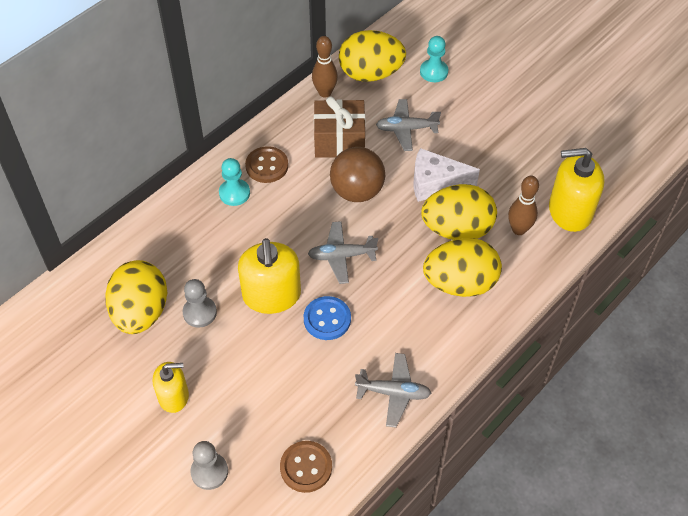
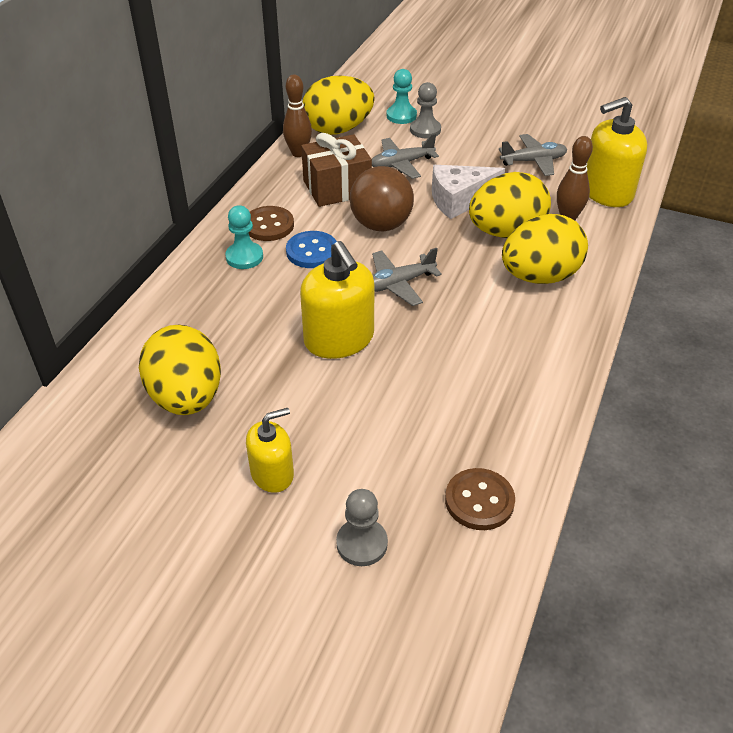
camera: 20 degrees left, 10 degrees down
(200, 313) = (261, 378): grey pawn -> grey pawn (425, 130)
(327, 319) = (416, 345): blue button -> blue button (312, 251)
(393, 393) = (534, 394): grey plane -> grey plane (533, 161)

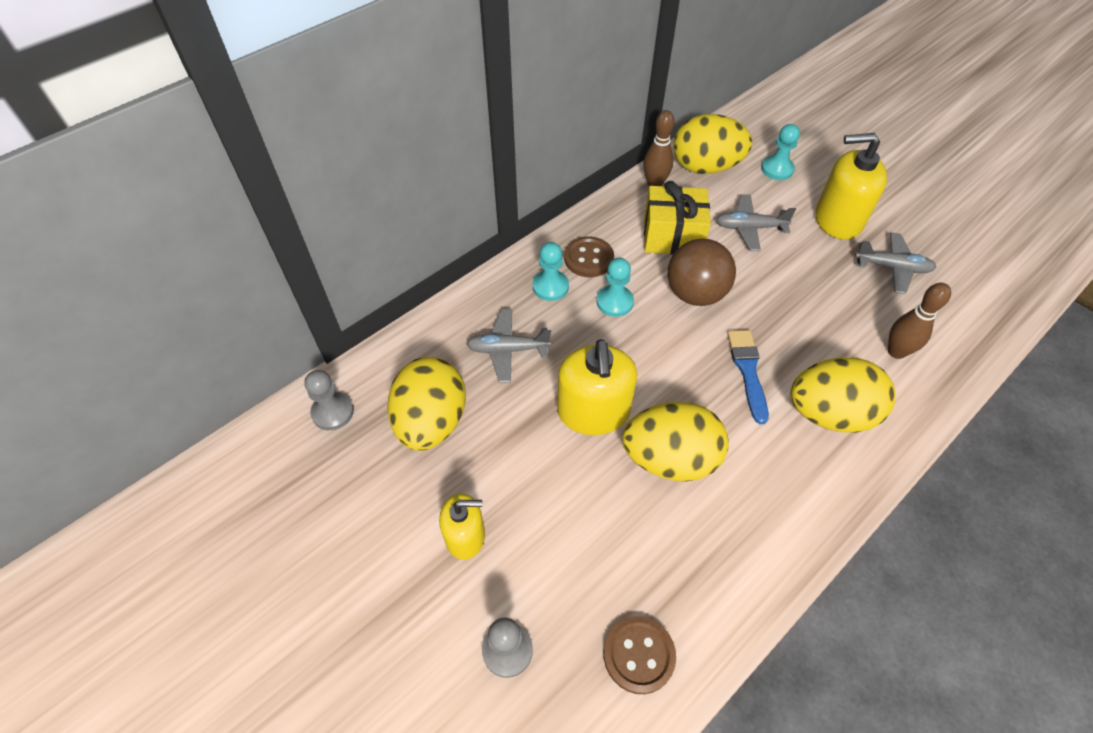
camera: 25 degrees right, 10 degrees up
(312, 251) = (614, 302): blue button -> turquoise pawn
(337, 188) = (672, 236): brown gift -> yellow gift
(398, 284) = (679, 369): grey plane -> grey plane (508, 350)
(425, 130) = (793, 193): grey pawn -> grey pawn (333, 412)
(457, 267) = (748, 371): none -> blue brush
(459, 200) = (788, 290): white cheese -> none
(506, 232) = (819, 346): yellow egg -> yellow egg (670, 459)
(606, 192) = (957, 333): yellow soap dispenser -> yellow soap dispenser (837, 220)

